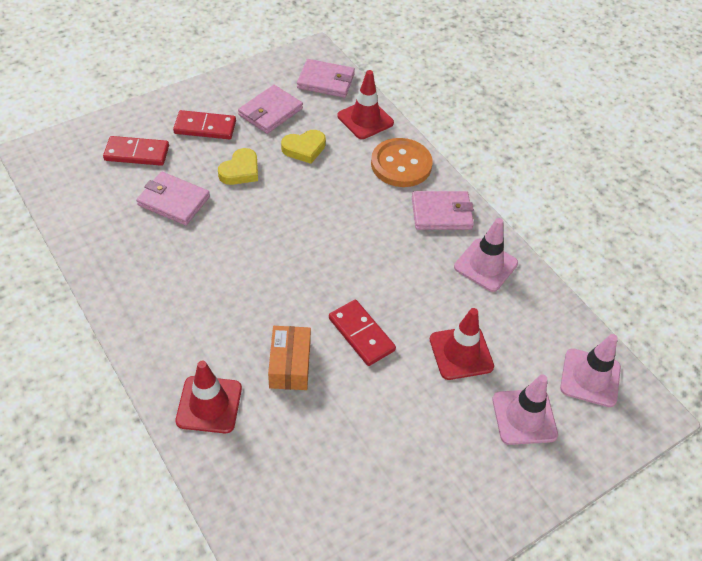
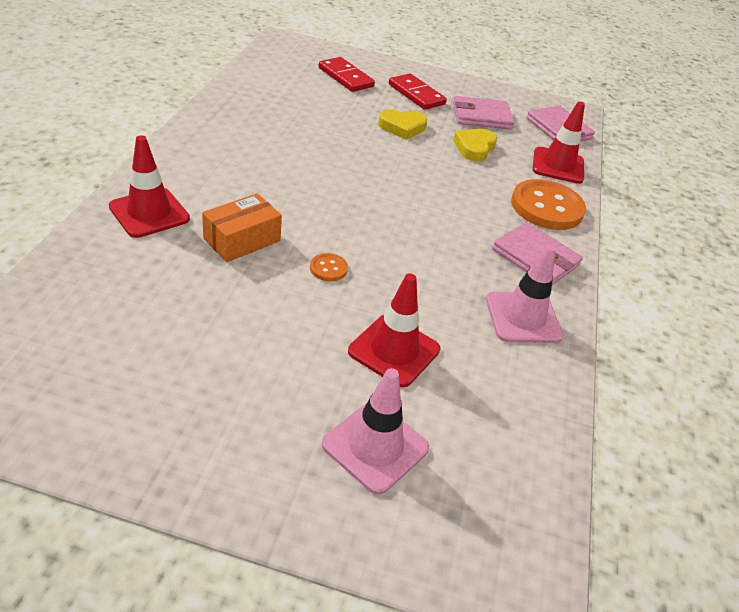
camera: 45 degrees right, 10 degrees down
(173, 201) = (327, 110): pink wallet -> none
(304, 149) = (474, 148): yellow heart -> yellow heart turned 90 degrees clockwise
(361, 334) = (328, 268): red domino -> orange button
(590, 378) = (501, 485): pink traffic cone -> none

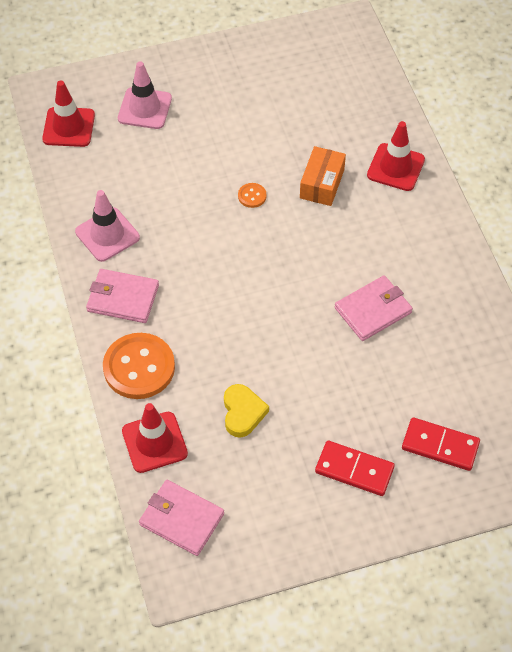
camera: 155 degrees right, 15 degrees up
(394, 350) = (171, 164): red traffic cone -> red traffic cone (68, 127)
(402, 127) = (324, 396): yellow heart -> none
(481, 116) = (268, 479): pink wallet -> pink wallet (373, 310)

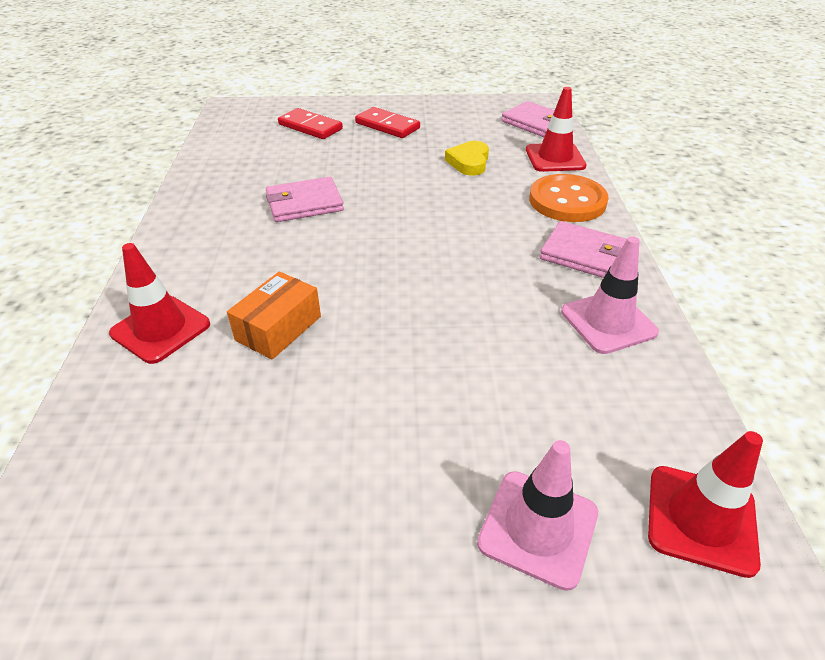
camera: 165 degrees left, 15 degrees down
(252, 196) = (386, 331): orange button -> none

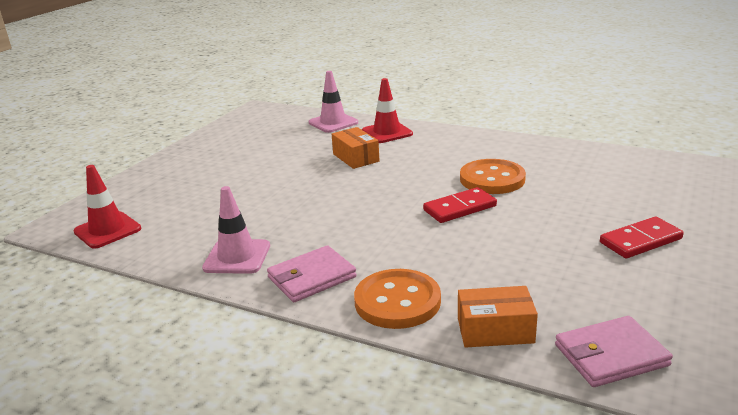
camera: 120 degrees right, 15 degrees down
(304, 203) = (492, 179): pink wallet -> orange button
(310, 127) = (651, 199): red domino -> red domino (459, 208)
(469, 162) = (519, 268): yellow heart -> none
(538, 528) = (164, 193): pink traffic cone -> pink traffic cone (333, 123)
(555, 158) = (495, 330): red traffic cone -> orange box

